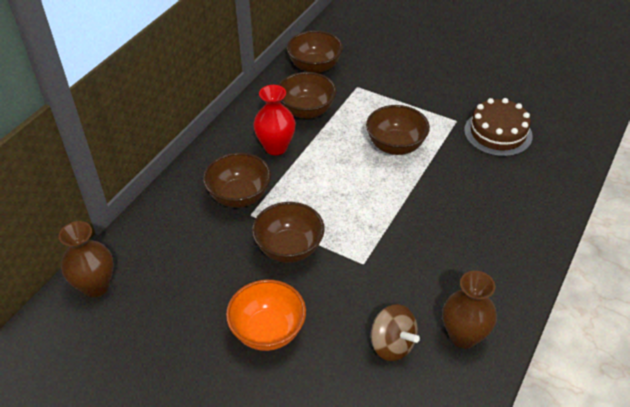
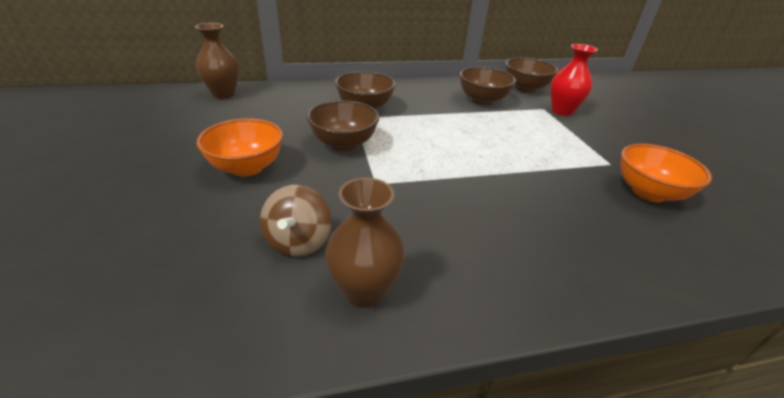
camera: 45 degrees right, 10 degrees down
(276, 147) = (430, 103): red vase -> red vase (562, 111)
(395, 146) = (523, 146): brown bowl -> none
(498, 133) = (648, 192): brown cake -> orange bowl

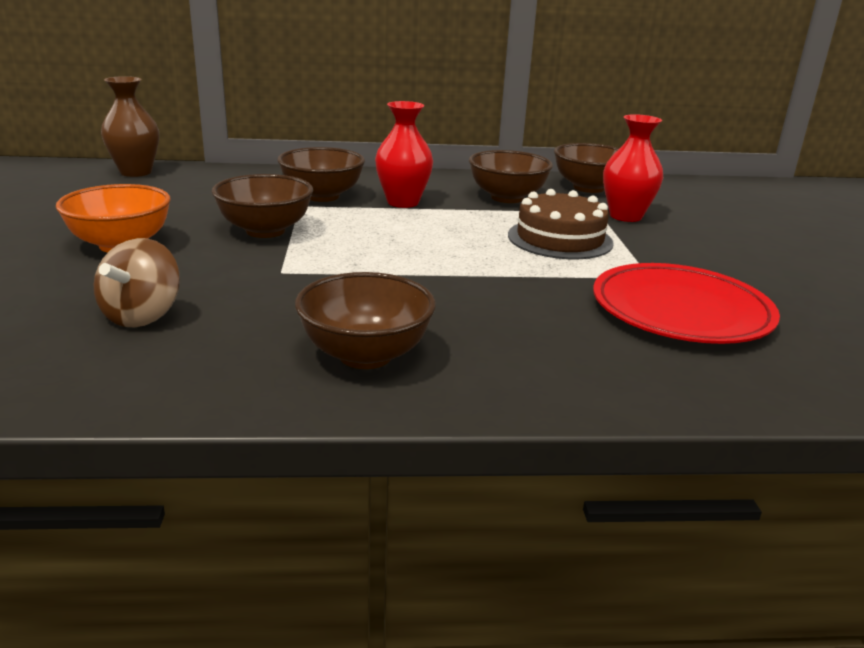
camera: 10 degrees right, 10 degrees down
(364, 291) = (194, 364): brown vase -> none
(420, 109) = (403, 202): none -> red vase
(480, 263) = (365, 355): none -> brown bowl
(536, 134) = (560, 239): none -> brown cake
(648, 192) = (681, 310): orange bowl -> red plate

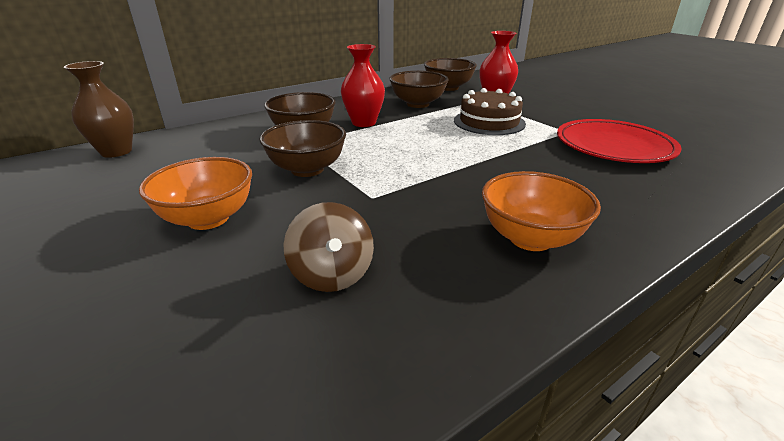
camera: 30 degrees left, 5 degrees up
(365, 355) = (530, 238): brown bowl -> orange bowl

